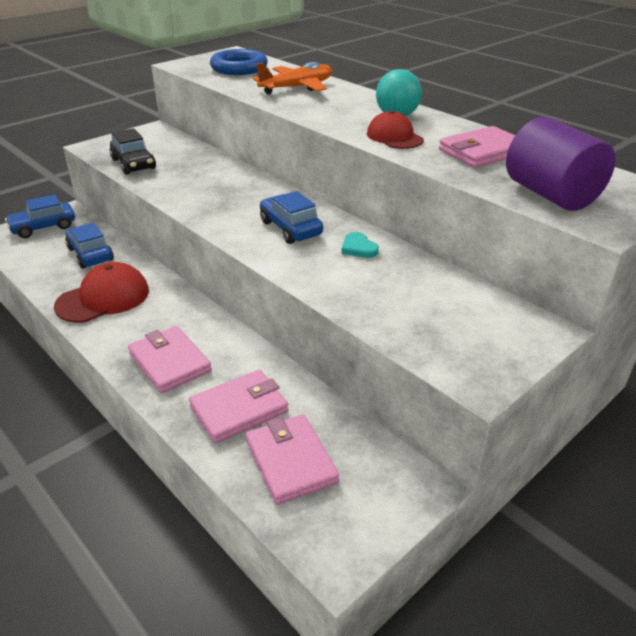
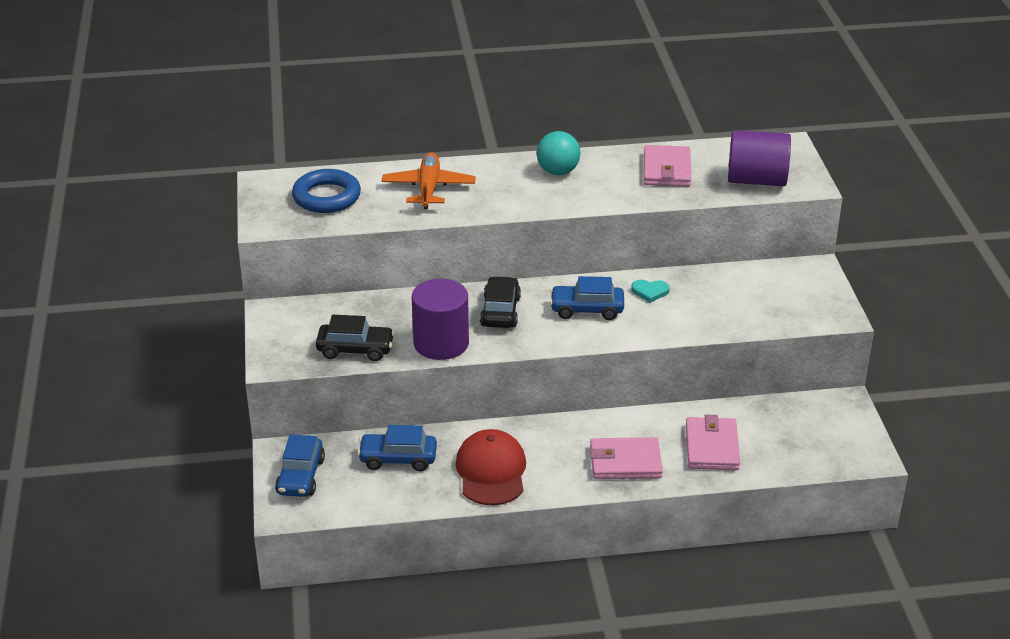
camera: 55 degrees left, 0 degrees up
(173, 188) = (441, 343): none -> purple cylinder
(242, 195) = (500, 311): none -> black car
(291, 461) = (782, 444): pink wallet -> none
(394, 137) = (599, 191): red cap -> none

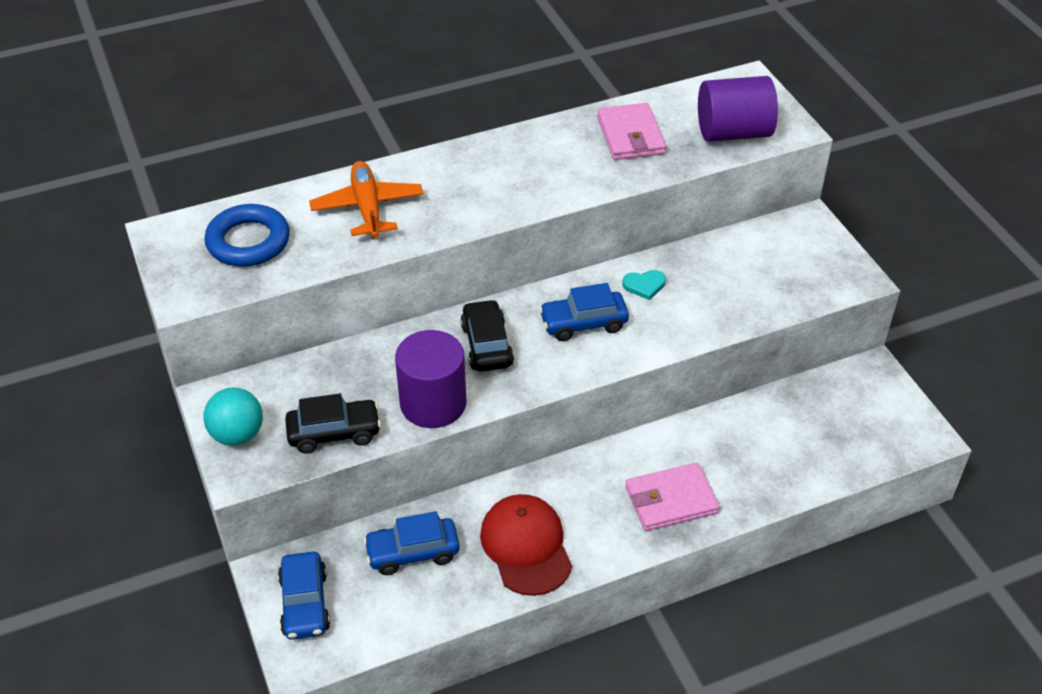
camera: 15 degrees left, 10 degrees up
(558, 171) = (509, 158): turquoise ball -> turquoise ball (237, 434)
(712, 447) = (757, 459): pink wallet -> none

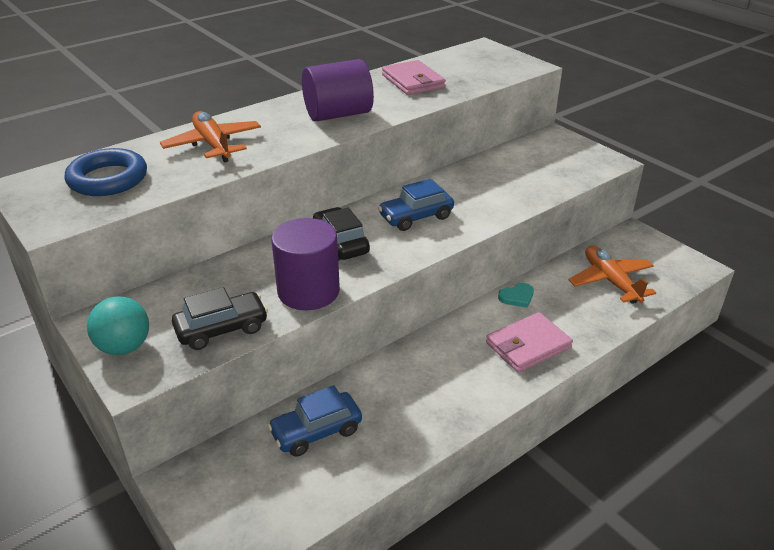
camera: 15 degrees left, 10 degrees down
(305, 603) = (222, 500): blue car -> none
(526, 546) = (420, 405): red cap -> none
(644, 285) = (453, 187): turquoise heart -> turquoise heart (517, 297)
(733, 132) = (489, 72): purple cylinder -> purple cylinder (338, 114)
(807, 435) = (611, 281): none -> orange plane

